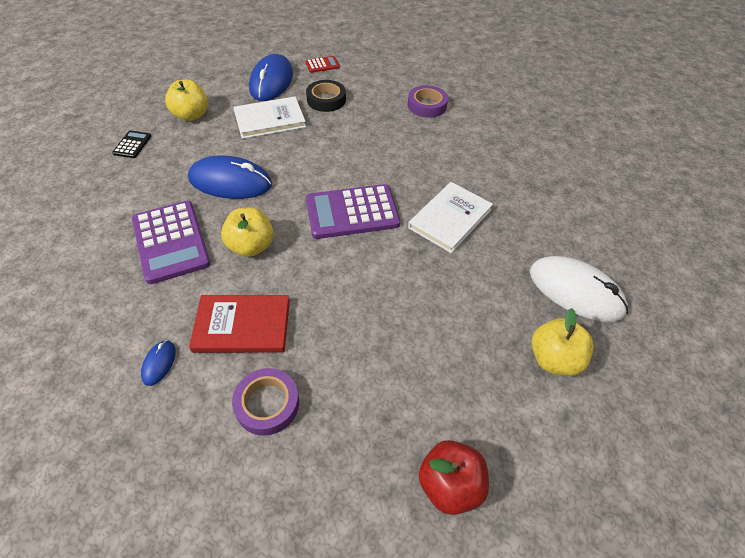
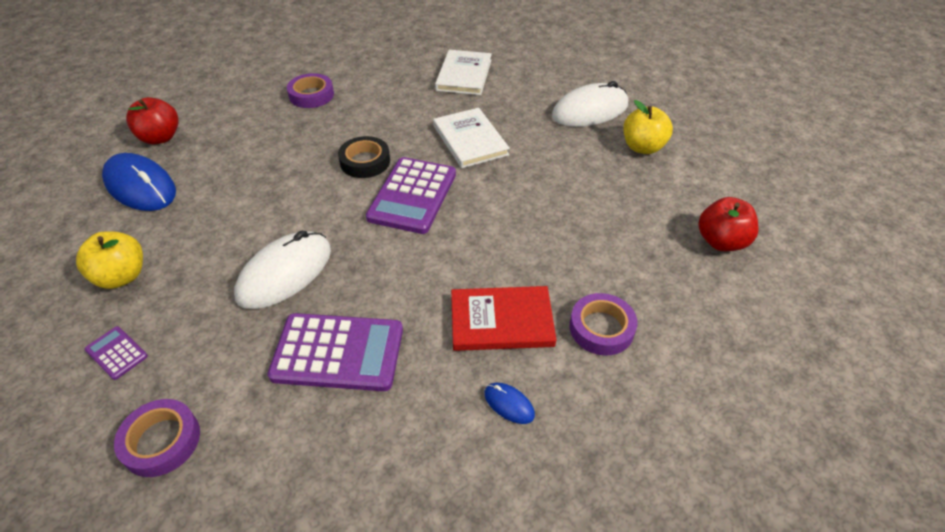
camera: 60 degrees left, 5 degrees down
(76, 195) = (161, 441): none -> purple tape
(132, 145) = (117, 353): black calculator -> purple calculator
(230, 182) = (285, 273): blue mouse -> white mouse
(242, 326) = (501, 321): red book -> red book turned 60 degrees clockwise
(251, 246) = (399, 284): yellow apple -> none
(270, 120) = (211, 209): white book -> white book (464, 75)
(322, 65) = (160, 138): red calculator -> red apple
(326, 100) = (225, 156): black tape -> black tape (365, 162)

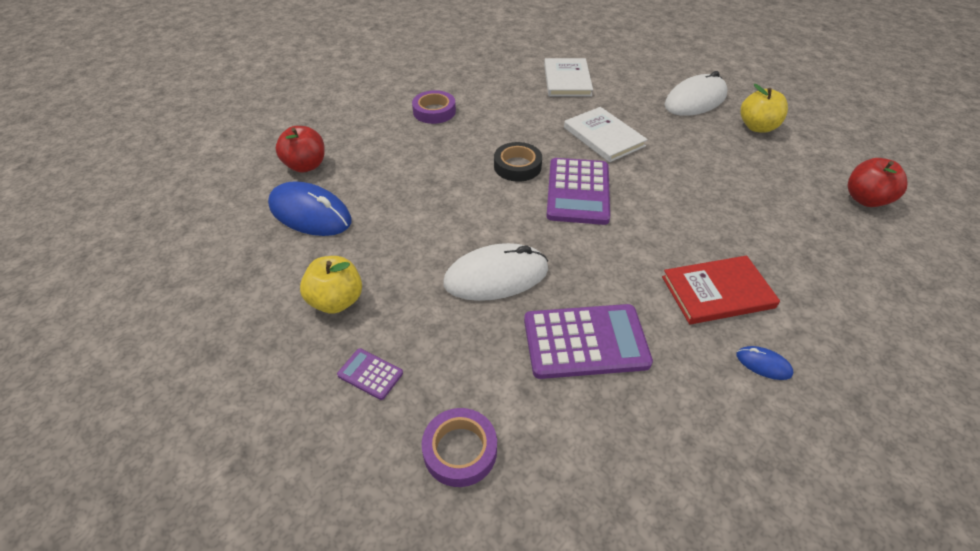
camera: 10 degrees left, 0 degrees up
(285, 273) = (496, 276): white mouse -> white mouse turned 45 degrees clockwise
(601, 328) = (806, 286): purple tape -> none

